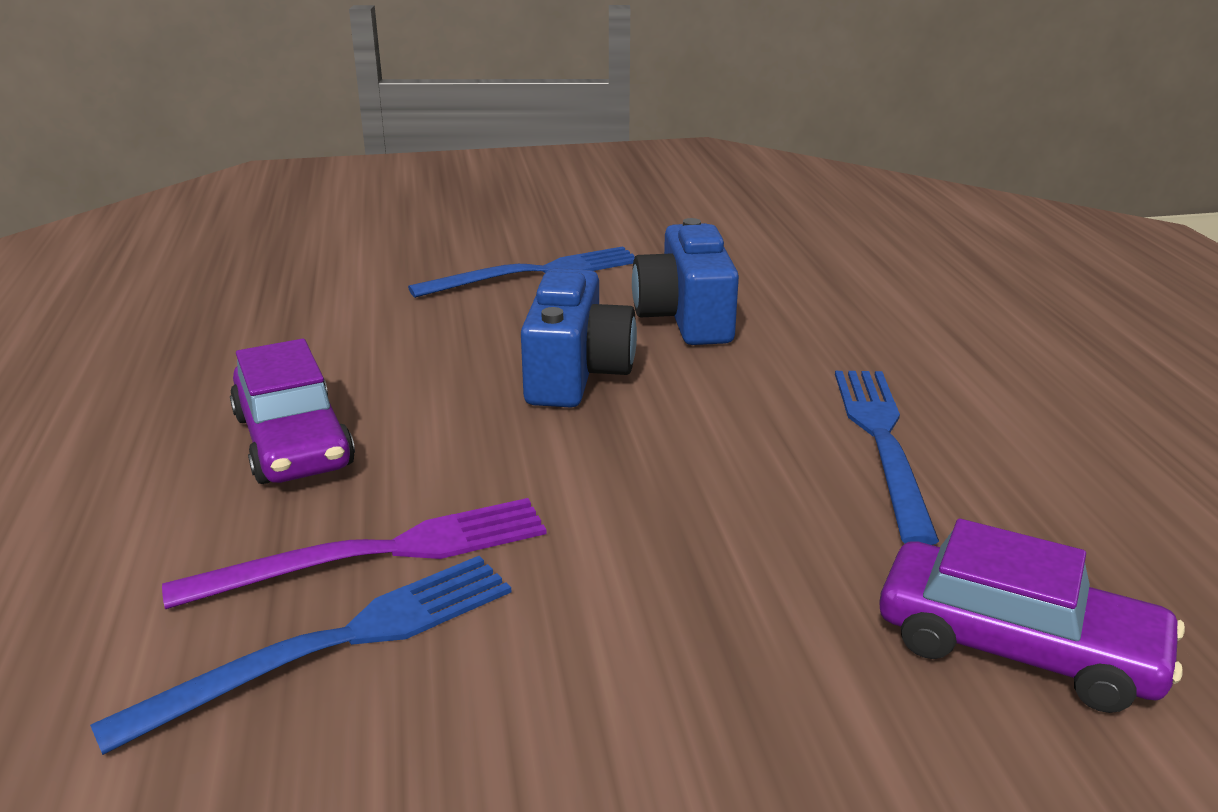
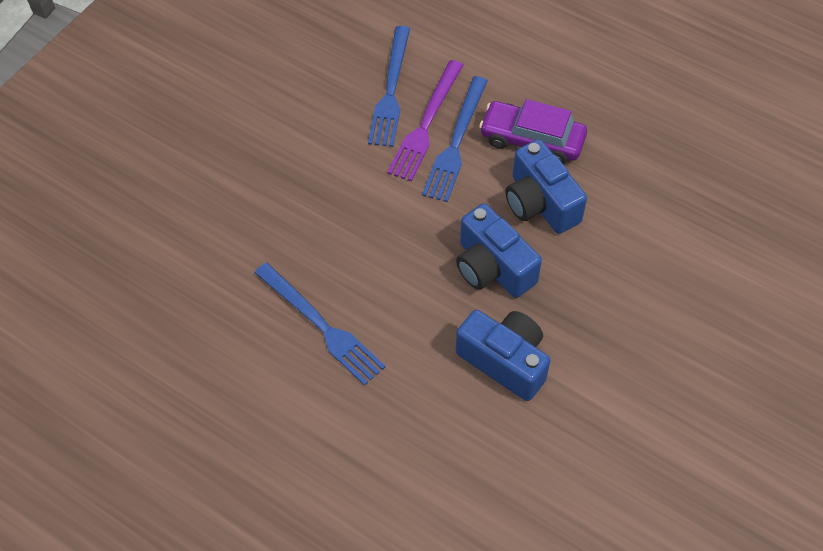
camera: 135 degrees right, 30 degrees up
(416, 387) = (540, 203): none -> blue camera
(535, 273) = (633, 340): blue fork -> blue fork (456, 143)
(1017, 648) = (199, 243): purple car -> none

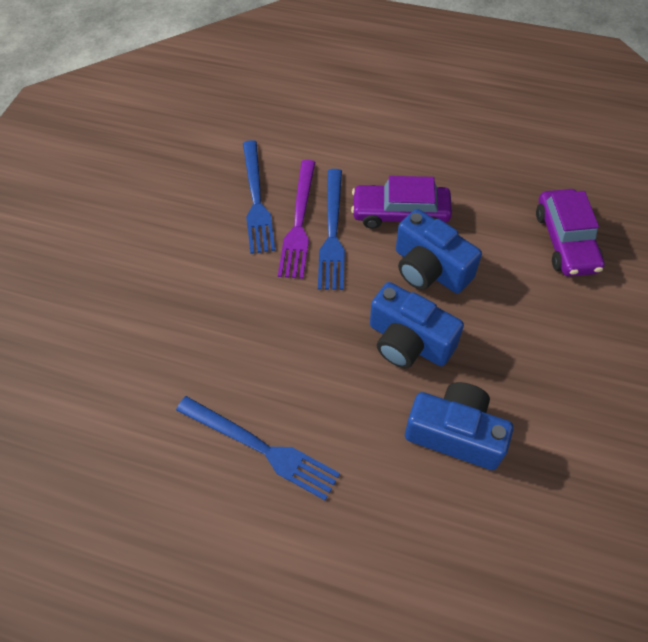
camera: 15 degrees left, 0 degrees up
(691, 209) = (565, 241): none -> purple car

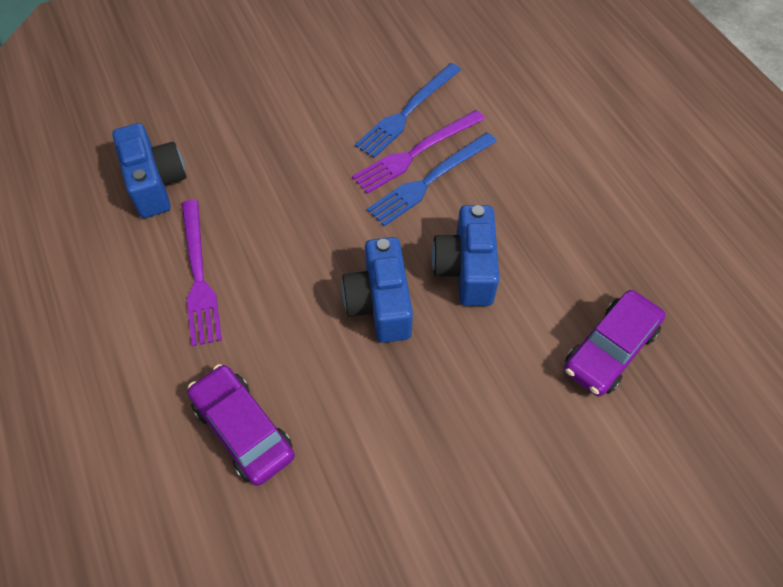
camera: 45 degrees right, 0 degrees up
(261, 447) = (199, 275): blue fork -> purple fork
(400, 213) = (500, 210): purple car -> purple car (243, 429)
(455, 433) = (327, 394): blue camera -> blue camera (155, 183)

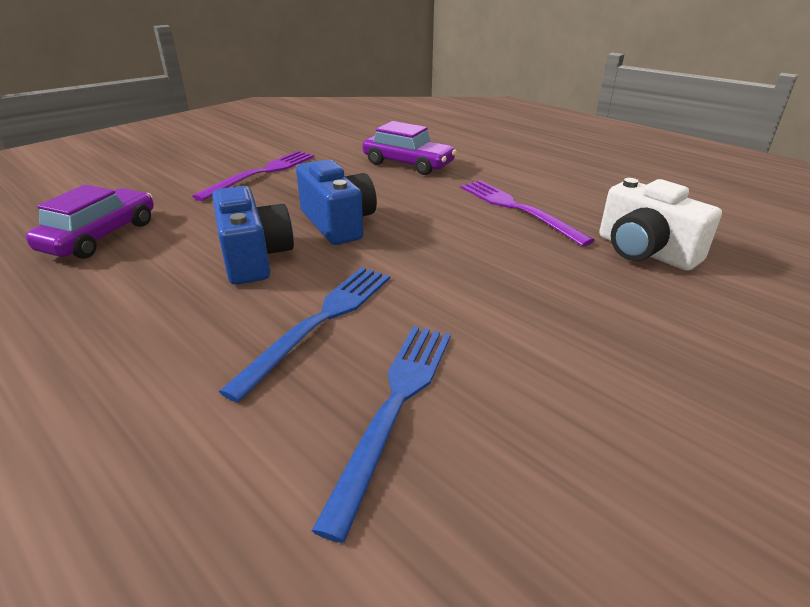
camera: 160 degrees right, 25 degrees down
(155, 183) = (644, 251): blue camera -> white camera
(416, 153) = (353, 349): purple fork -> purple fork (261, 173)

